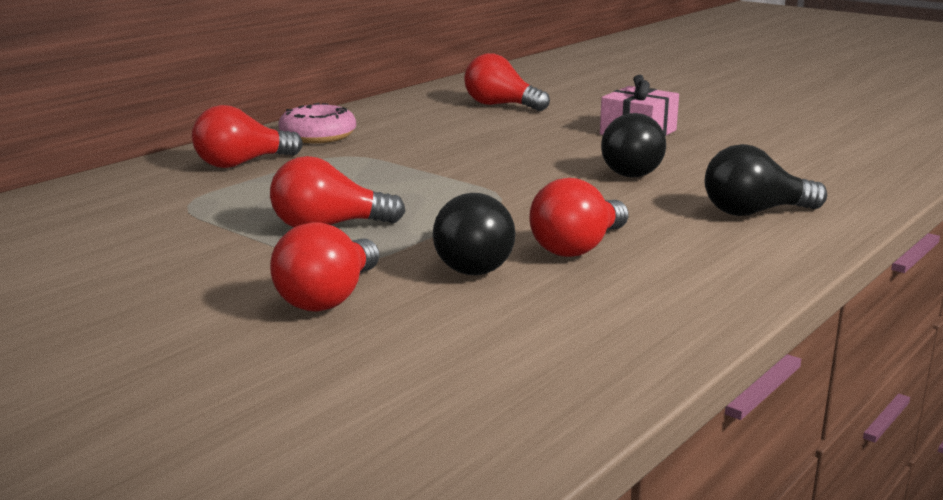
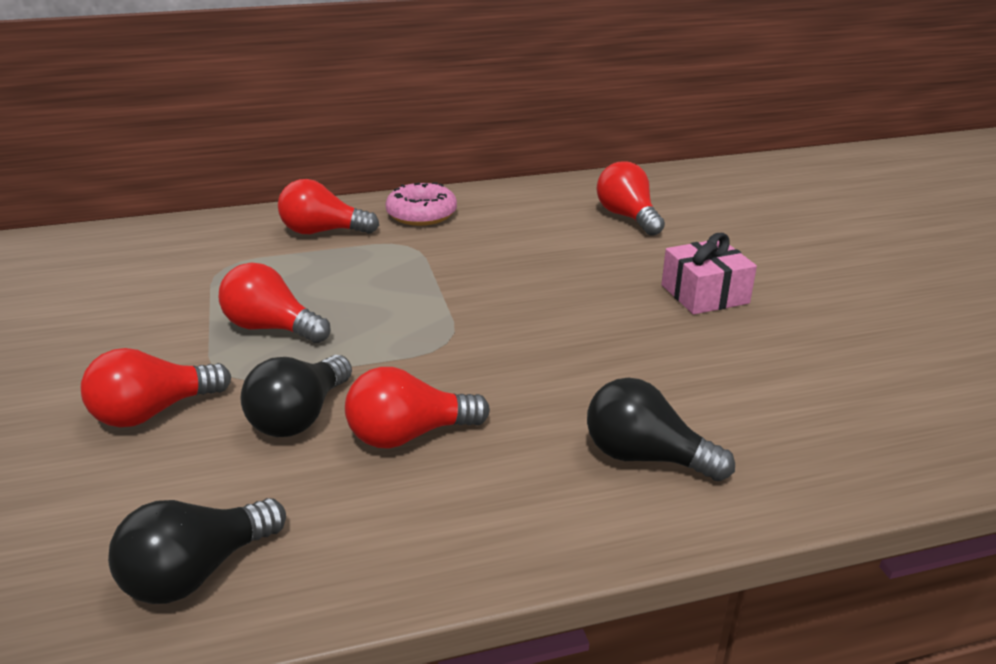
camera: 35 degrees right, 10 degrees up
(632, 171) = (615, 348): black light bulb -> black light bulb (197, 572)

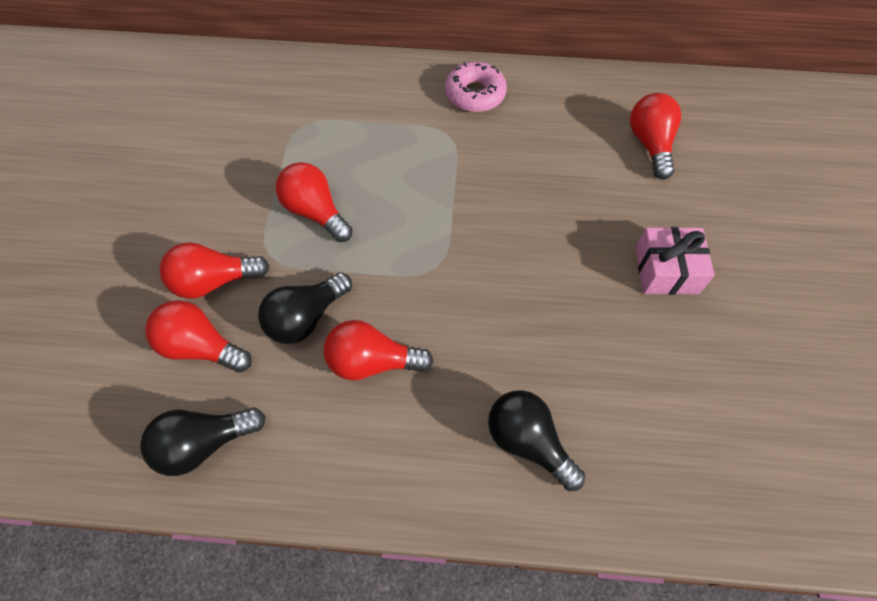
camera: 20 degrees right, 30 degrees up
(323, 232) = (388, 98): red light bulb -> red light bulb (201, 347)

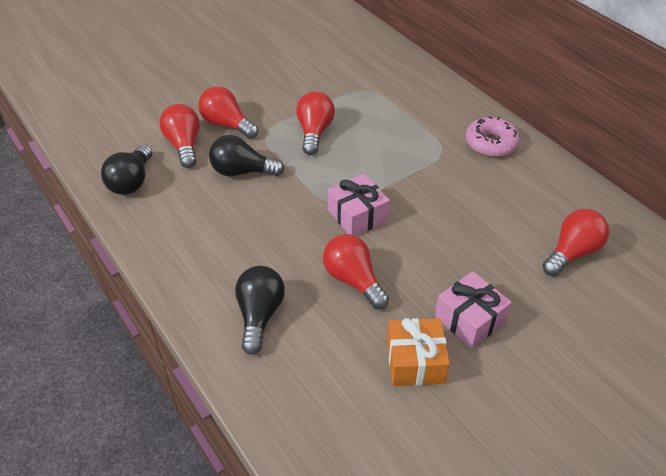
camera: 50 degrees right, 15 degrees down
(204, 444) = (132, 181): black light bulb -> black light bulb turned 105 degrees counterclockwise
(372, 362) = (242, 214): red light bulb -> red light bulb (353, 280)
(469, 261) = (357, 215): none -> pink gift
(683, 347) = (415, 361): none -> orange gift

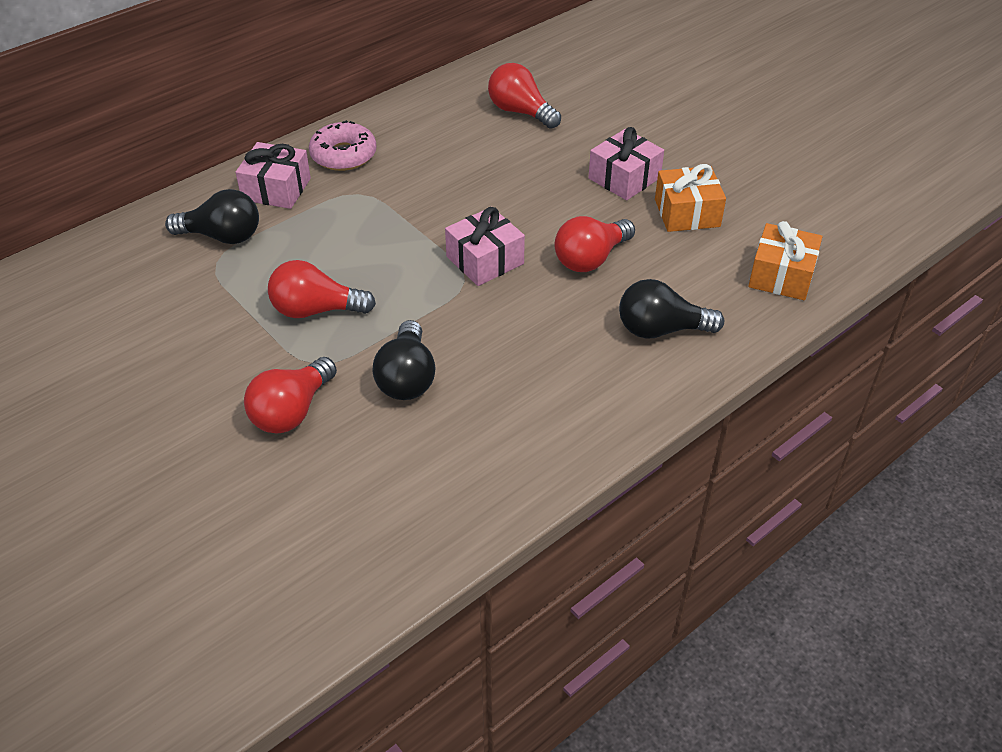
camera: 95 degrees left, 0 degrees up
(132, 181) = (437, 507): black light bulb -> black light bulb (222, 236)
(184, 145) = (344, 457): red light bulb -> none
(314, 424) = (781, 275): none -> orange gift
(446, 112) = (276, 189): none -> pink gift

